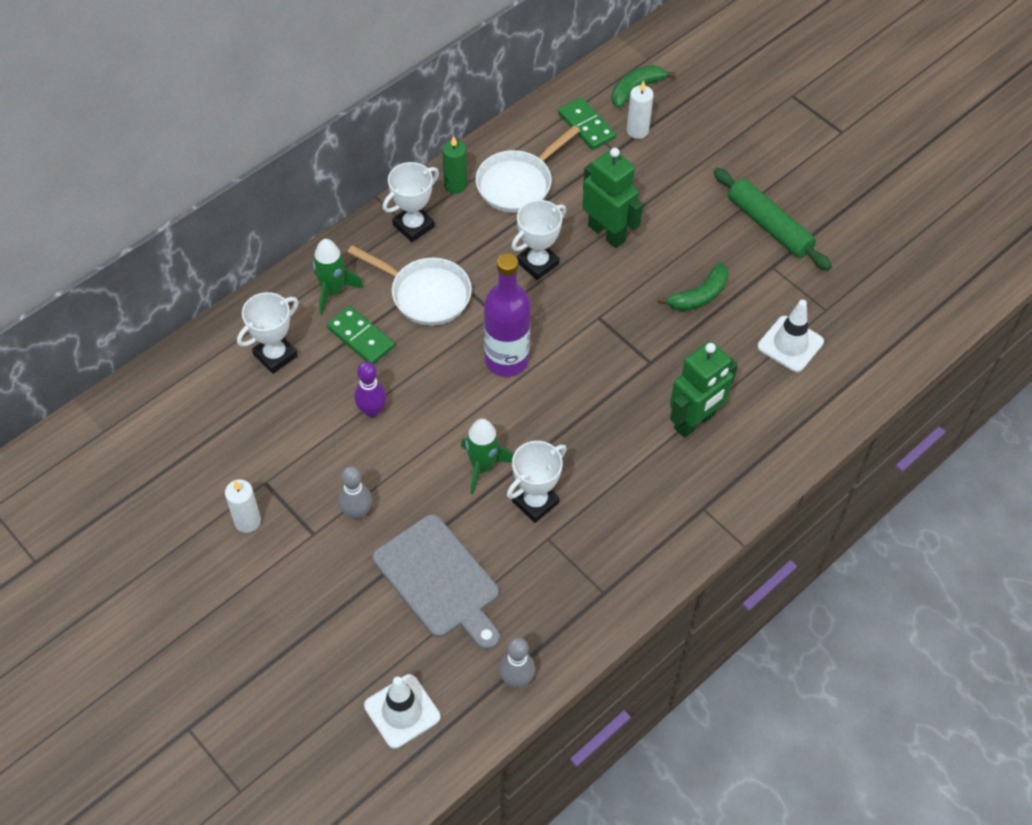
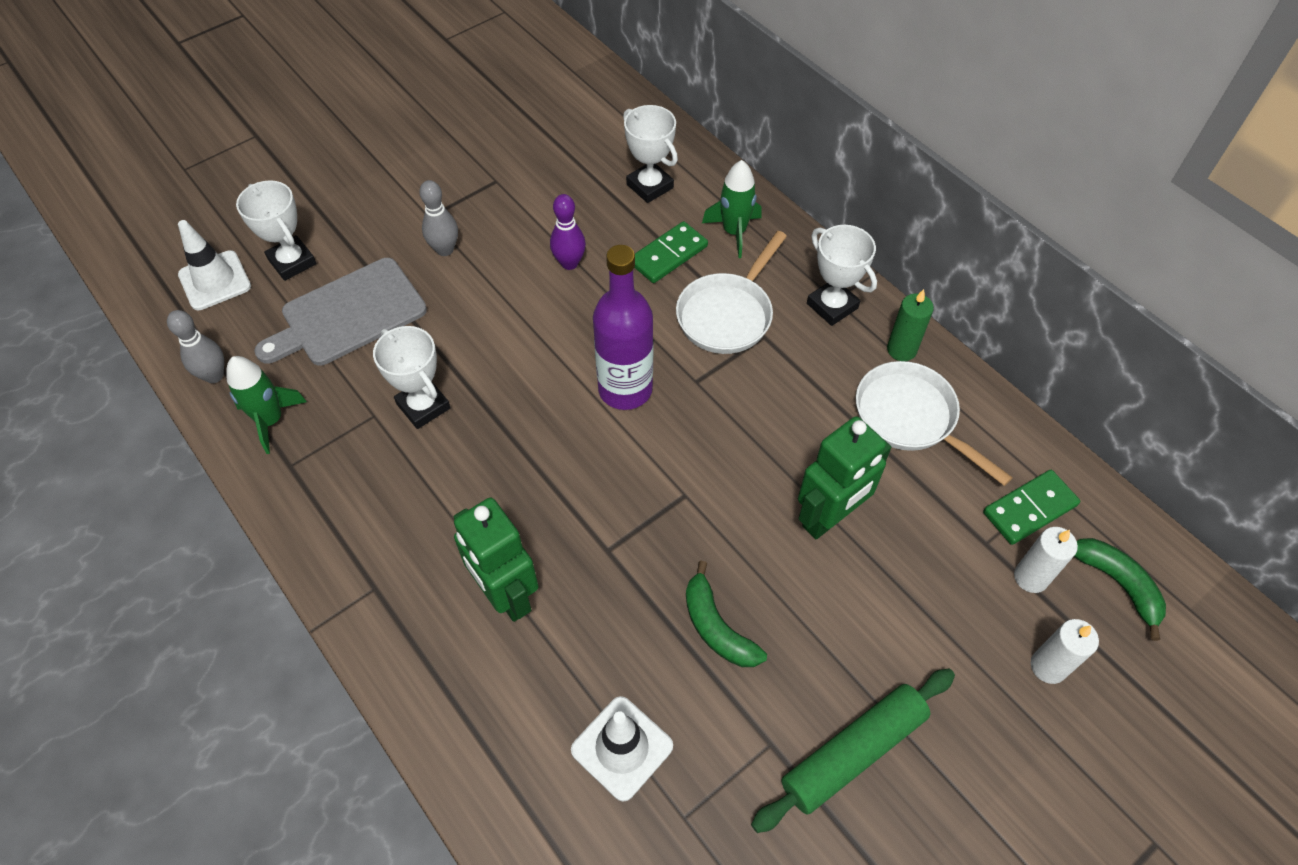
camera: 95 degrees right, 0 degrees up
(247, 521) = (454, 169): white candle -> white candle (1048, 666)
(482, 467) = (480, 358): green rocket -> green rocket (271, 420)
(537, 263) = (775, 431): white trophy -> white trophy (292, 262)

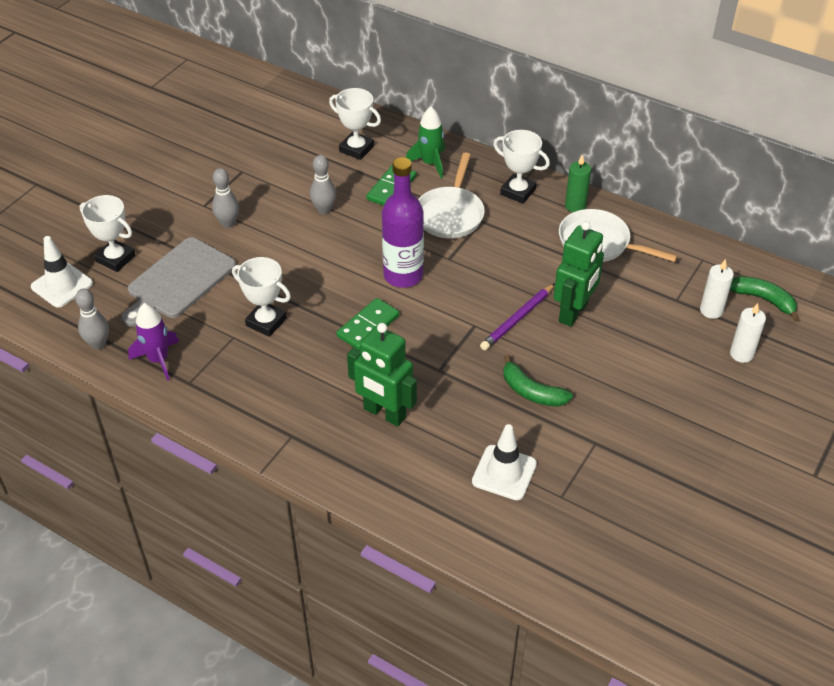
camera: 20 degrees left, 10 degrees down
(271, 420) = (158, 360): green rocket -> purple rocket
(569, 263) = (324, 210): purple bowling pin -> grey bowling pin
(747, 504) = (517, 319): none -> purple pencil
(852, 752) = (647, 432): green rolling pin -> none
(1029, 509) = (694, 274): green domino -> green domino (368, 326)

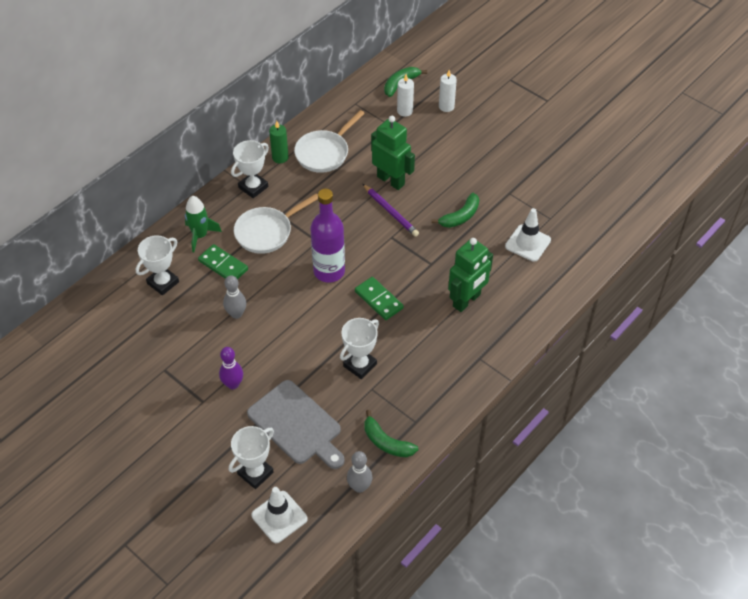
camera: 80 degrees left, 5 degrees up
(158, 360) = (386, 442): purple rocket -> green banana
(228, 223) = (233, 384): grey bowling pin -> purple bowling pin
(450, 214) = (267, 232): white pan -> white pan turned 120 degrees clockwise

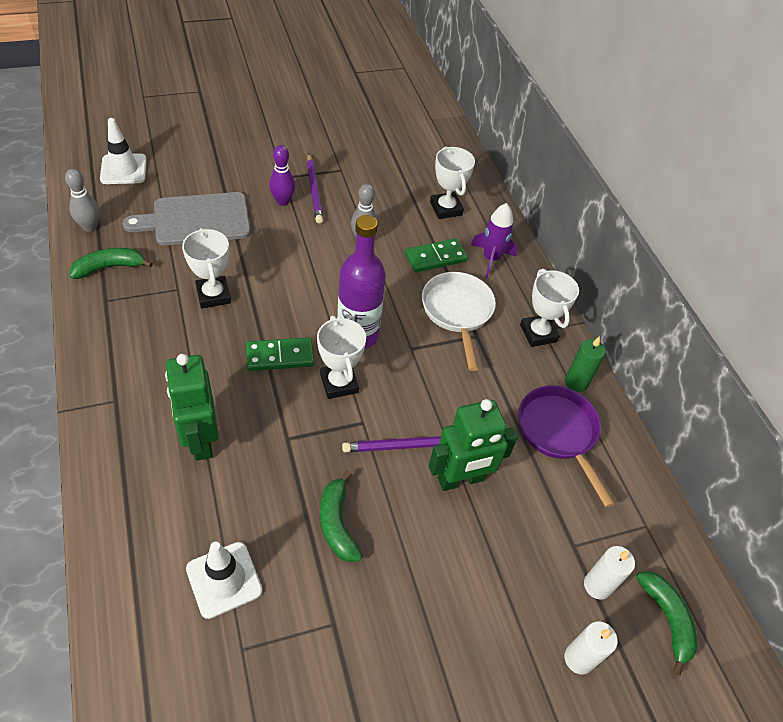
camera: 115 degrees right, 0 degrees up
(200, 236) = (491, 259): green rocket -> purple rocket
(204, 372) = (314, 190): none -> purple pencil
(255, 473) = (179, 175): white trophy -> white trophy (339, 383)
(324, 153) = (559, 433): white pan -> purple pan

